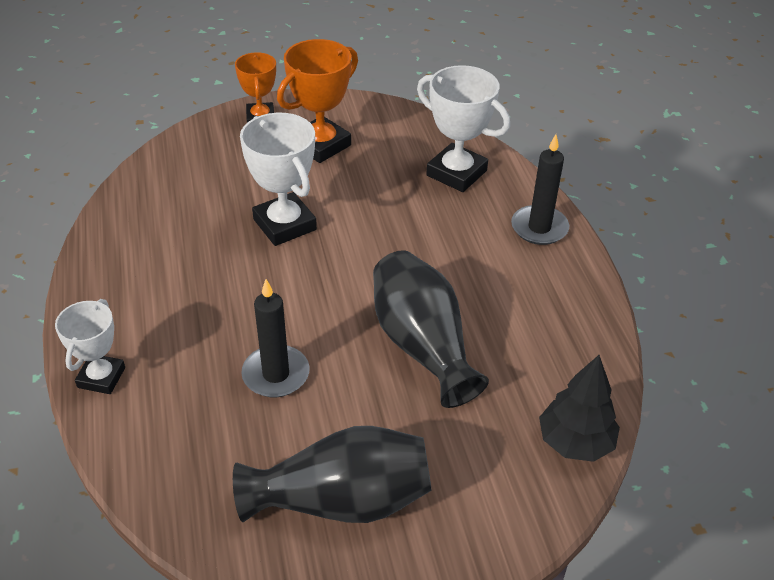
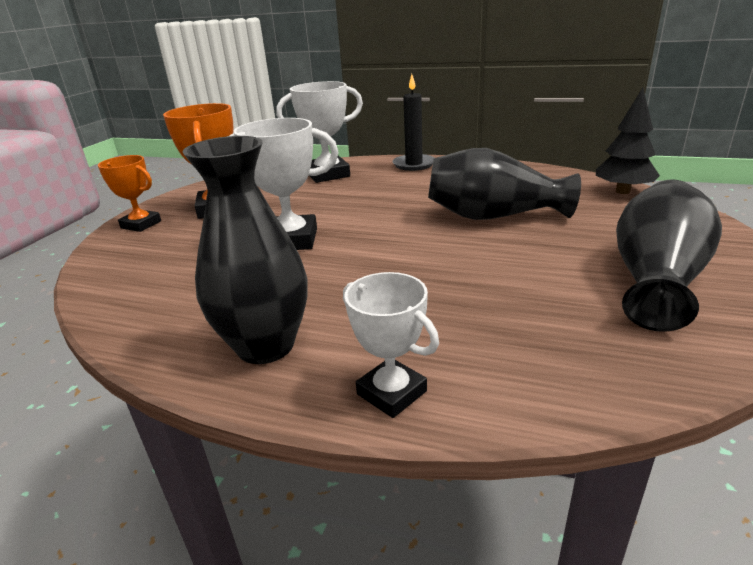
camera: 55 degrees left, 15 degrees down
(123, 292) = (265, 346): none -> black vase
(276, 374) = (477, 280): black candle -> none

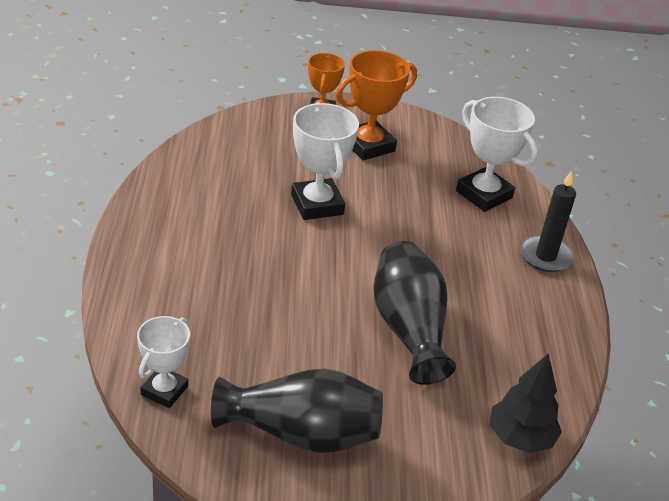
camera: 65 degrees right, 10 degrees up
(265, 346) = (164, 228): black vase -> none
(391, 393) = (128, 291): white trophy -> white trophy (164, 390)

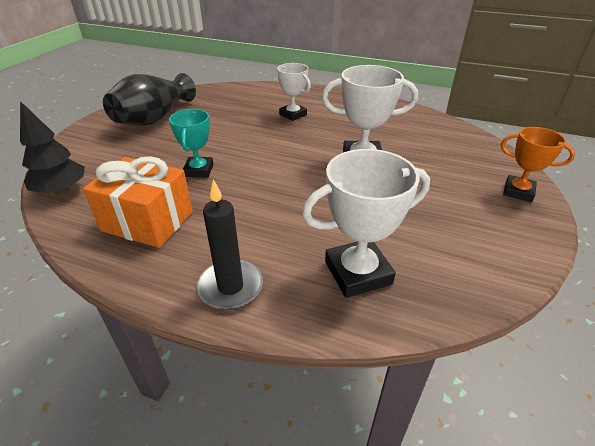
camera: 115 degrees right, 0 degrees up
(164, 390) = (217, 91): white trophy -> white trophy (293, 115)
(368, 145) = (457, 208): orange trophy -> none
(409, 329) = (199, 170): black vase -> turquoise trophy
(514, 336) = (148, 221): none -> orange gift

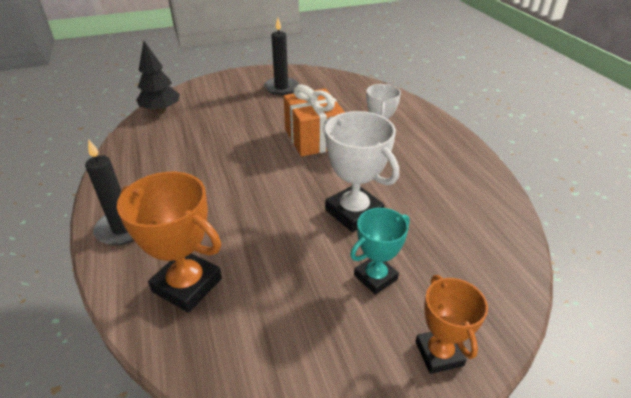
camera: 50 degrees right, 0 degrees up
(148, 221) = (160, 157): orange gift -> orange gift (313, 138)
(154, 118) = (281, 88): black vase -> black candle
(199, 170) = (238, 142): turquoise trophy -> turquoise trophy (375, 277)
(358, 273) = (187, 285): white trophy -> orange trophy

